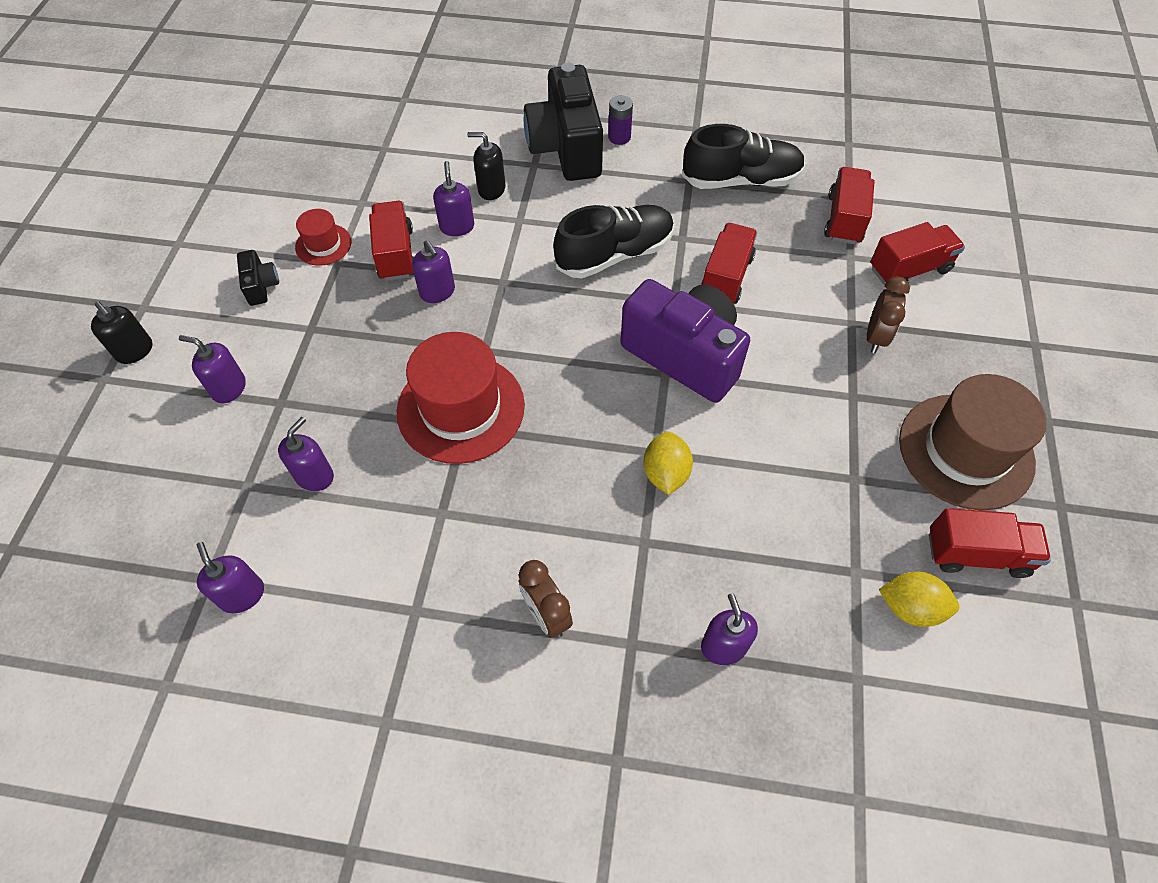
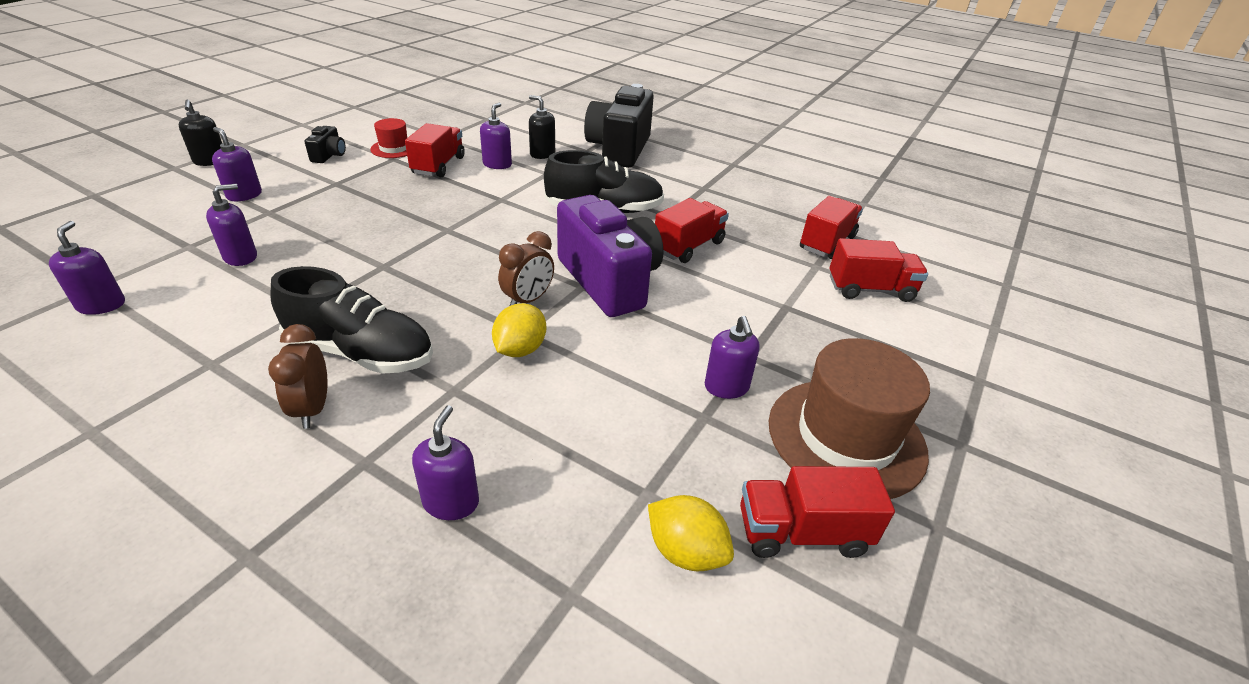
camera: 20 degrees right, 20 degrees down
(437, 292) = (446, 191): purple soap dispenser -> purple soap dispenser (726, 387)
(461, 408) = (392, 255): red hat -> none
(619, 137) = (666, 154): purple battery -> none
(741, 180) = (748, 199): black shoe -> black shoe (361, 352)
(875, 337) = (803, 323): brown clock -> brown clock (528, 300)
(976, 554) = (802, 532): red truck -> red truck turned 150 degrees clockwise

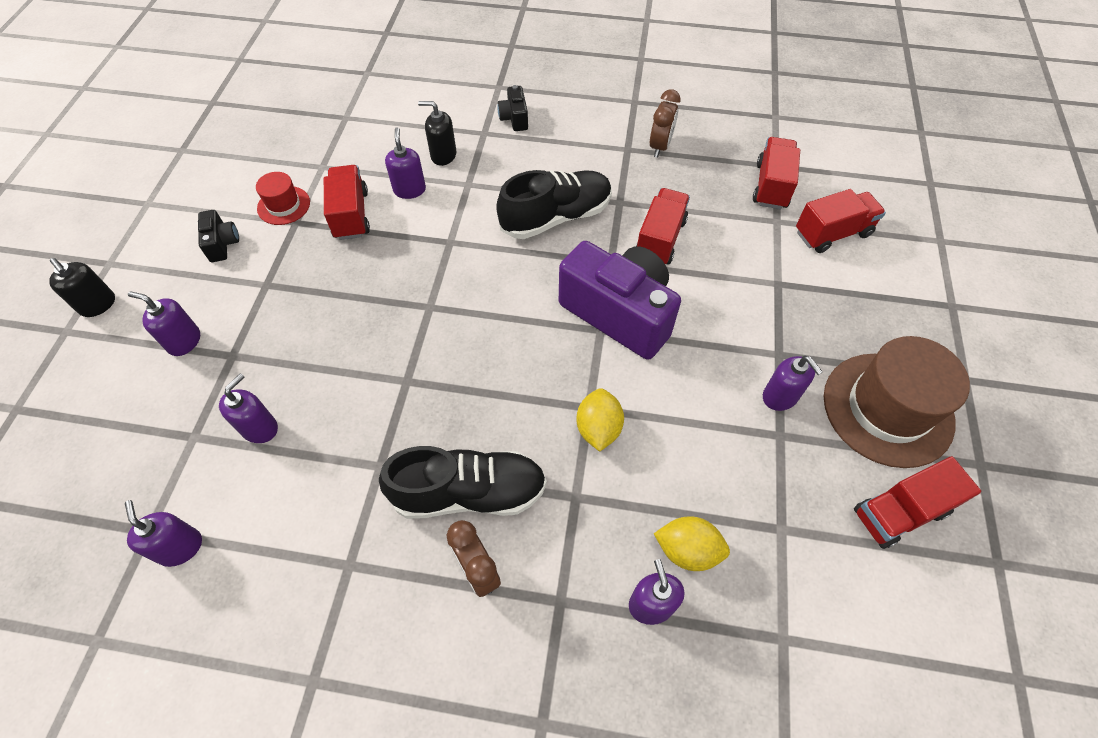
camera: 20 degrees left, 20 degrees up
(528, 300) = (566, 368): brown clock -> brown clock (660, 146)
(619, 149) = (514, 118): black camera -> black camera, size x0.43
(685, 551) = (835, 566): yellow lemon -> yellow lemon (687, 550)

